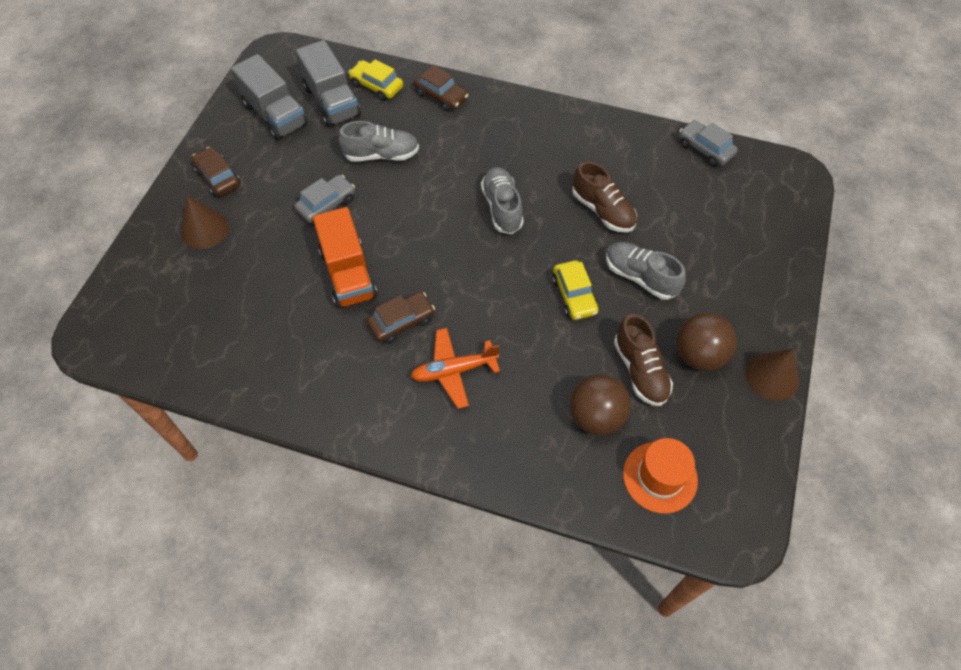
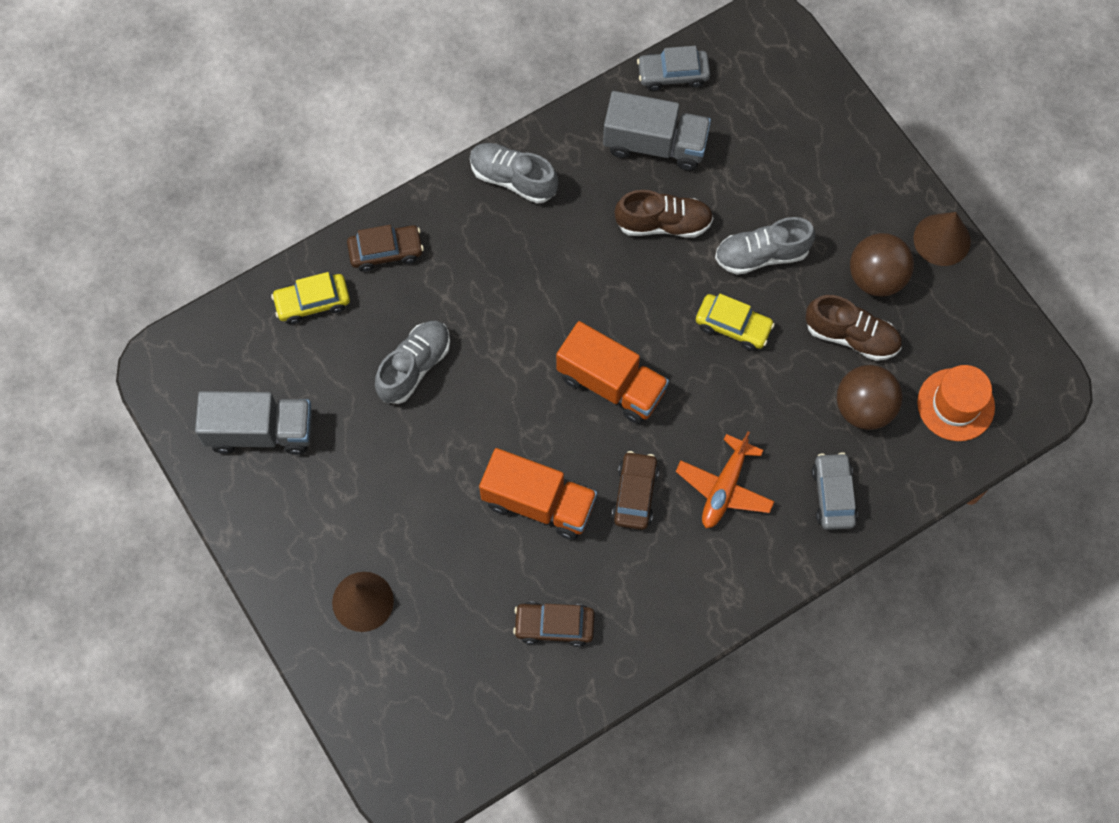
camera: 50 degrees left, 10 degrees up
(218, 177) = (301, 545): brown car -> brown car (554, 626)
(327, 205) = (434, 464): grey car -> grey car (833, 495)
(332, 101) = (294, 362): grey truck -> grey truck (655, 144)
(466, 257) = (611, 384): none -> orange truck
(502, 207) = (581, 307): grey shoe -> grey shoe (513, 179)

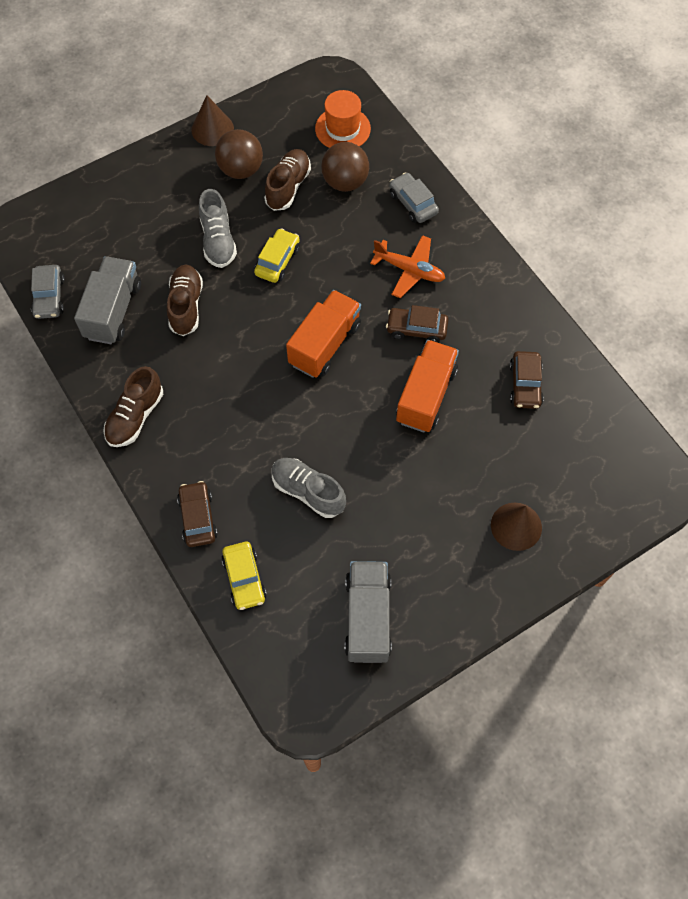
camera: 90 degrees left, 5 degrees down
(513, 179) = (135, 416): grey shoe -> brown shoe
(833, 495) = (413, 203): grey car -> grey car turned 60 degrees clockwise

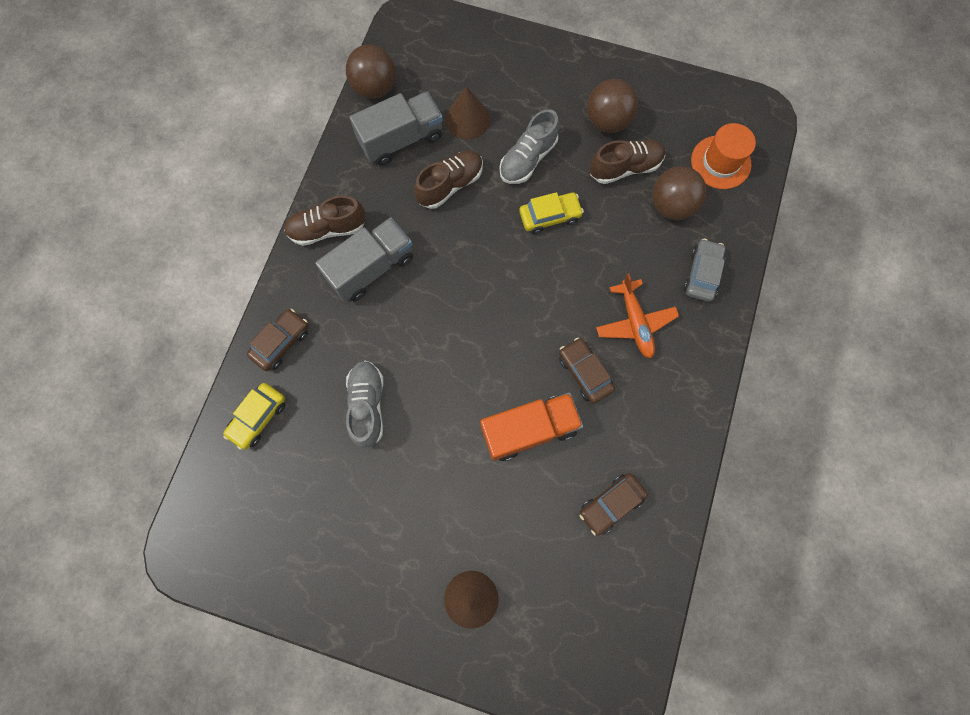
camera: 50 degrees right, 10 degrees up
(49, 297) = (375, 88): grey car -> brown ball
(212, 129) = (624, 70): brown cone -> brown cone (467, 119)
(325, 344) = (507, 313): orange truck -> none
(367, 618) = (297, 539): grey truck -> grey truck (371, 268)

